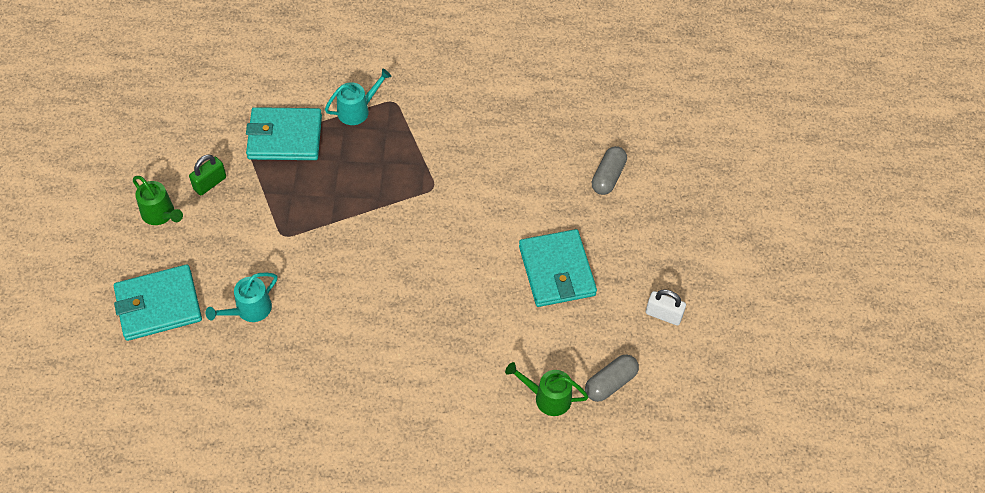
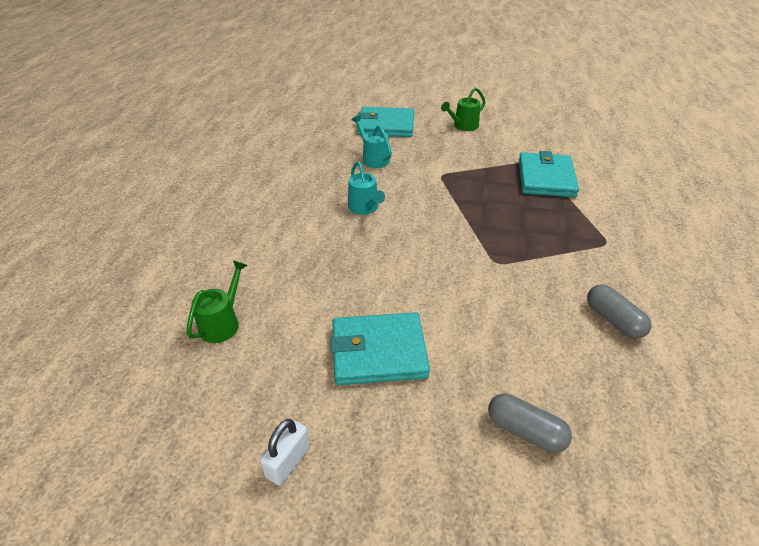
camera: 100 degrees right, 15 degrees down
(158, 305) = (386, 125): turquoise wallet -> turquoise wallet turned 75 degrees counterclockwise
(210, 183) = (493, 144): green padlock -> none
(357, 110) = (588, 219): turquoise watering can -> turquoise watering can (365, 208)
(610, 383) = (214, 382): grey capsule -> grey capsule (614, 320)

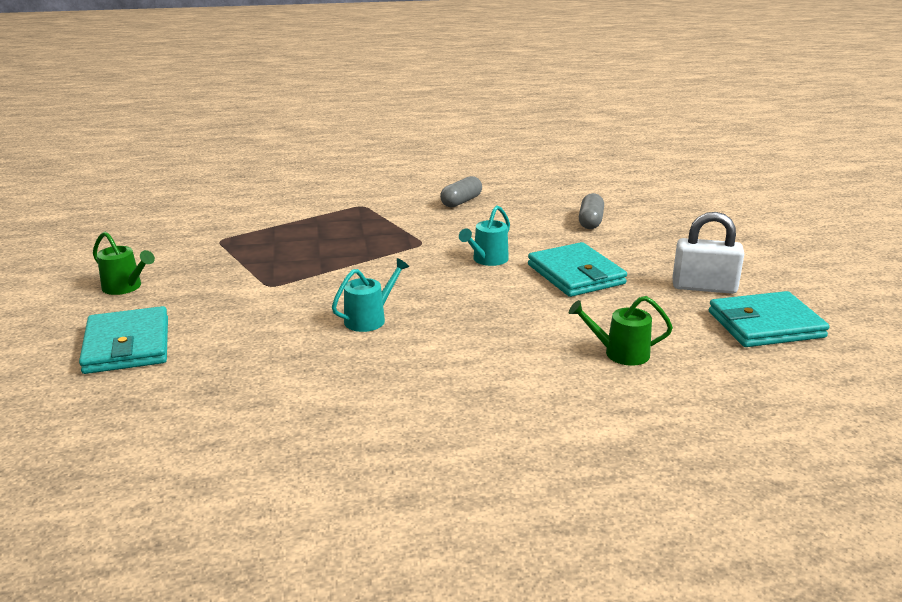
camera: 110 degrees left, 15 degrees down
(288, 461) = (704, 287): white padlock -> white padlock, size x1.58
(373, 158) = (241, 336): turquoise watering can -> turquoise watering can (487, 260)
(546, 178) = (257, 232): turquoise wallet -> turquoise wallet (765, 325)

